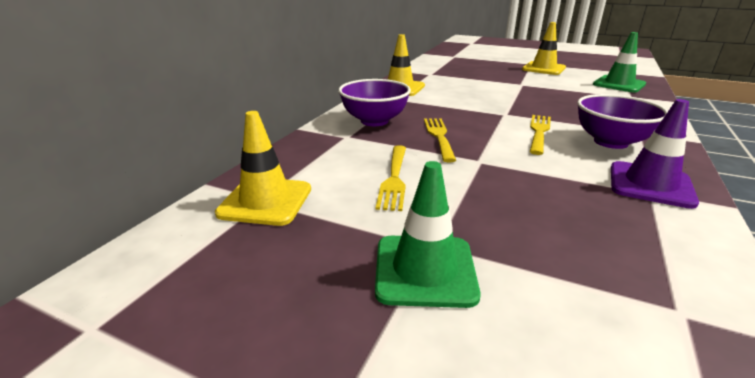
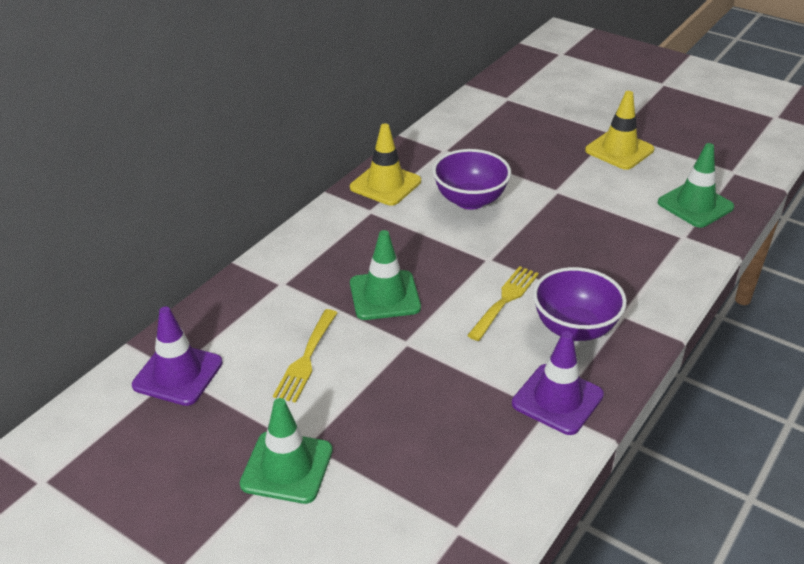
camera: 10 degrees right, 10 degrees up
(265, 201) = (178, 374): yellow traffic cone -> purple traffic cone
(374, 121) = (324, 257): purple bowl -> purple bowl (470, 200)
(439, 136) = (384, 295): yellow fork -> green traffic cone

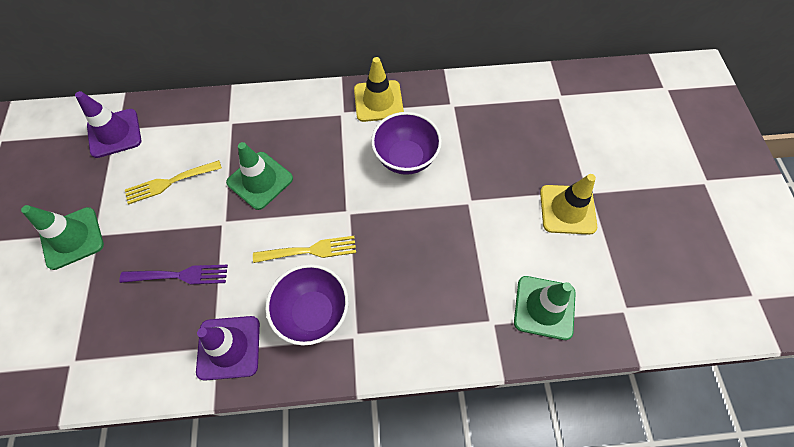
camera: 50 degrees right, 25 degrees up
(436, 400) = (179, 275): none -> purple fork

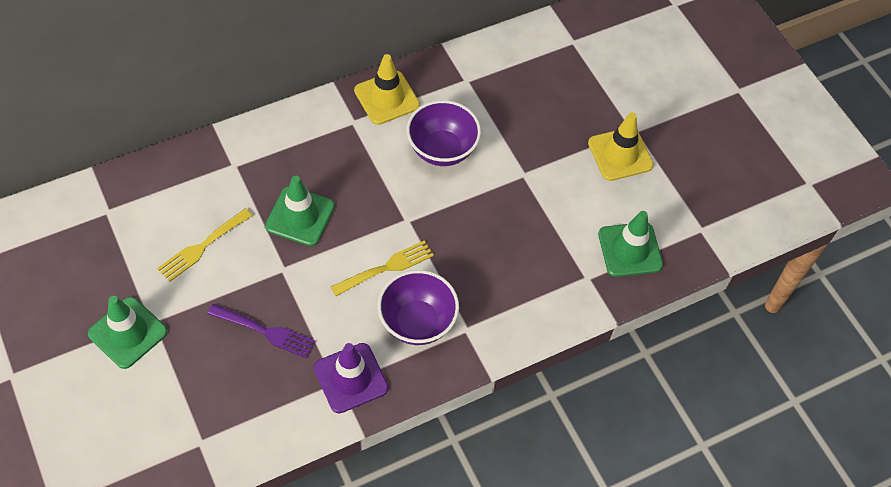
camera: 25 degrees left, 5 degrees down
(114, 133) = (108, 214): purple traffic cone -> none
(179, 275) = (265, 331): purple fork -> purple fork turned 45 degrees clockwise

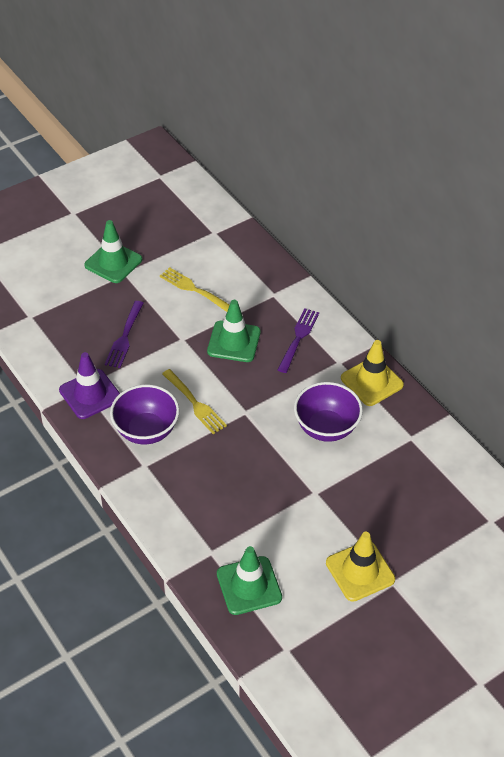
camera: 85 degrees right, 10 degrees down
(309, 152) = (298, 338): none -> purple fork

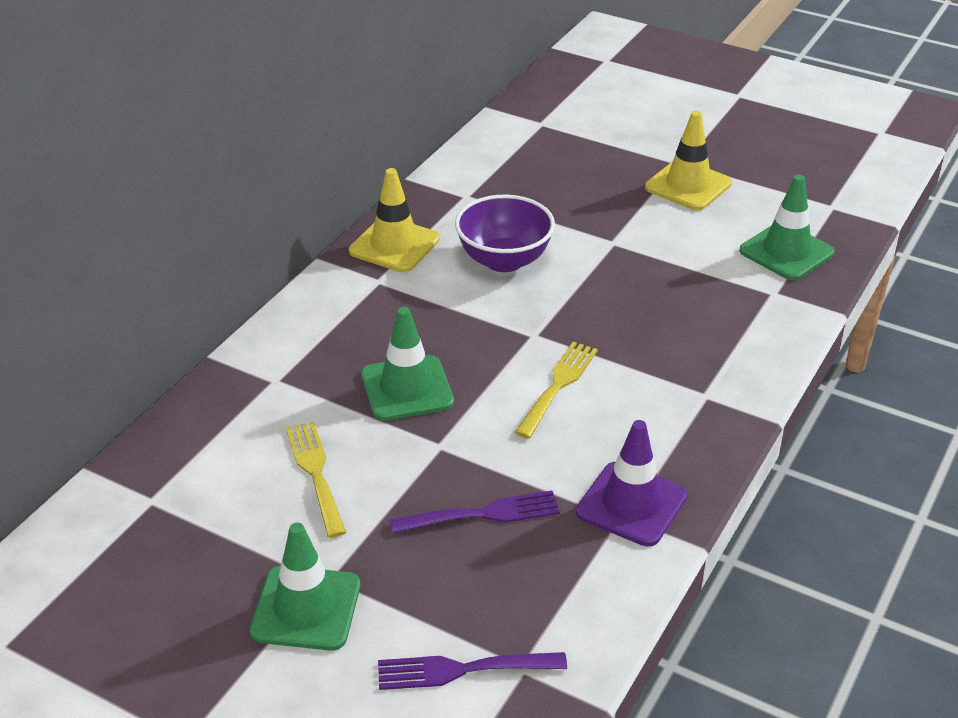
camera: 115 degrees left, 10 degrees down
(146, 430) = (646, 416): purple bowl -> none
(193, 289) = (316, 474): yellow fork -> yellow fork turned 150 degrees clockwise
(298, 338) = (355, 328): purple fork -> purple fork (463, 670)

